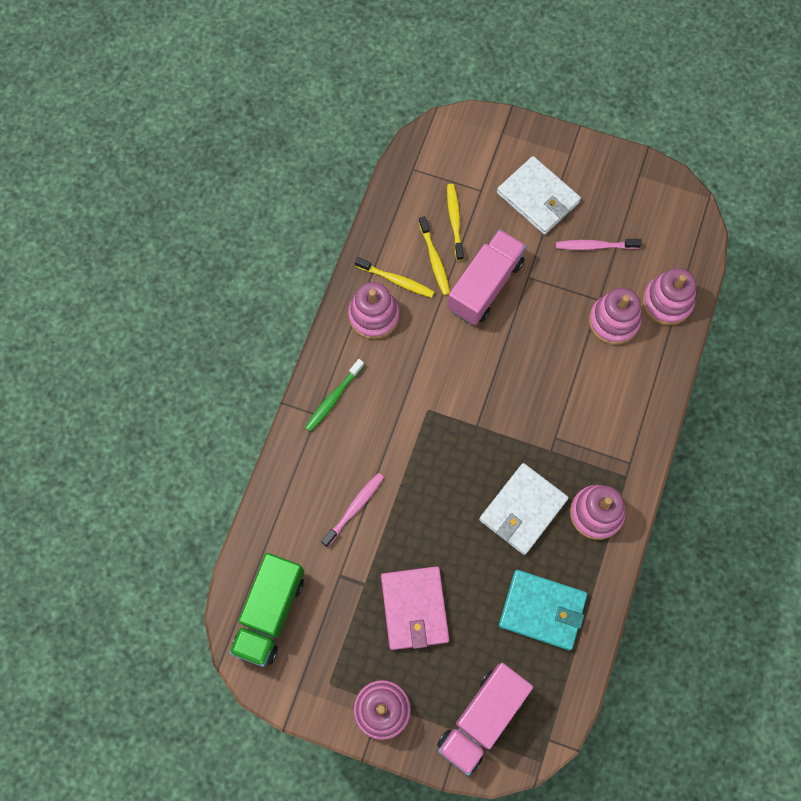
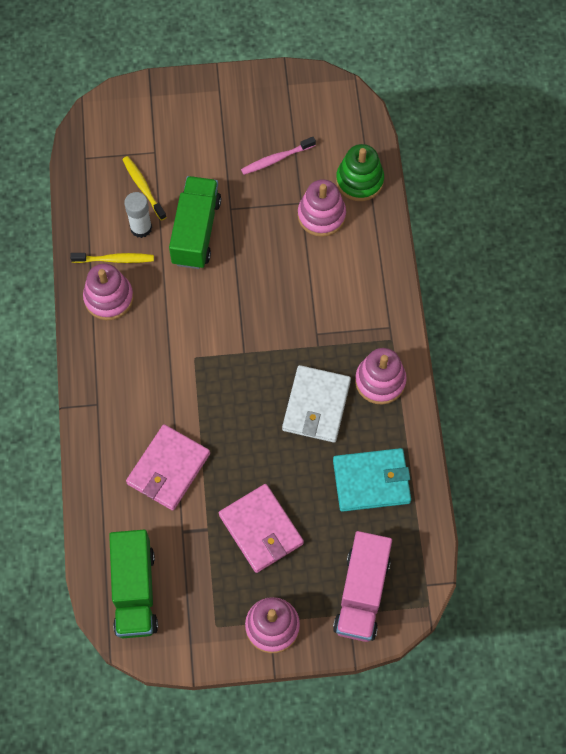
camera: 25 degrees left, 5 degrees down
(333, 398) = (105, 384): green toothbrush -> none
(354, 508) = (168, 469): pink toothbrush -> pink wallet
(434, 260) = (141, 228): yellow toothbrush -> white glue stick
(485, 285) = (196, 231): pink truck -> green truck
(538, 198) = (208, 138): white wallet -> none
(667, 302) = (359, 180): pink stacking toy -> green stacking toy

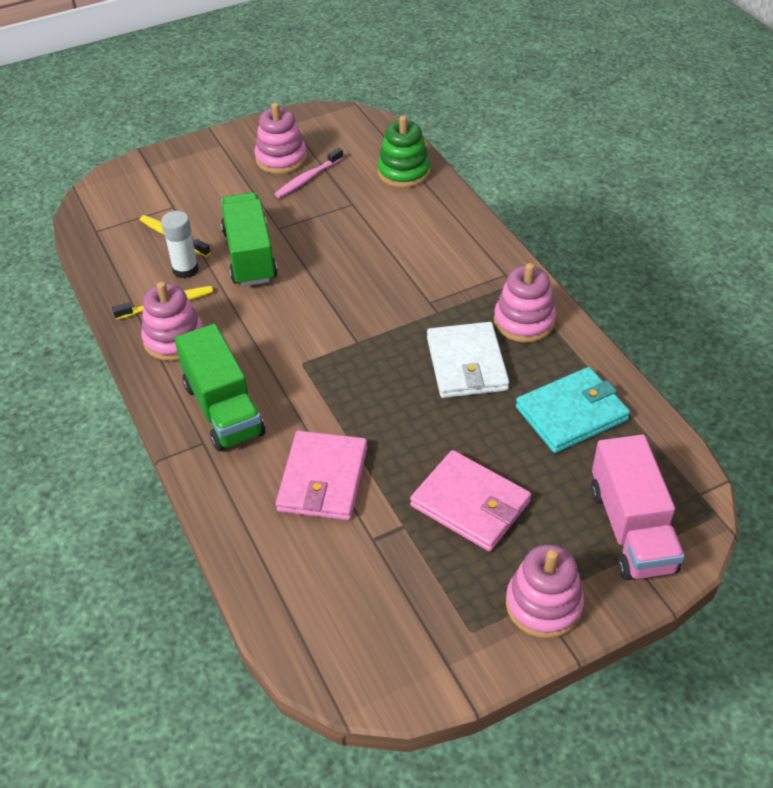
camera: 20 degrees left, 20 degrees down
(135, 591) = (342, 628): green truck -> green truck (223, 409)
(321, 215) = (379, 207): pink stacking toy -> pink stacking toy (281, 159)

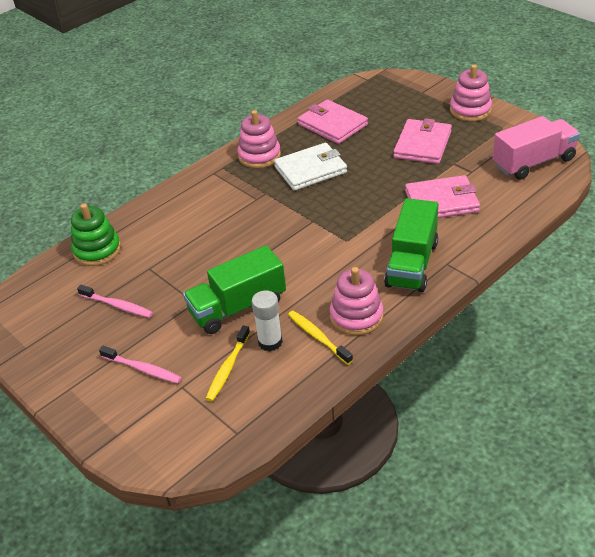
camera: 105 degrees left, 5 degrees down
(212, 186) = (143, 369): none -> pink toothbrush
(223, 409) = (412, 264): green truck -> green truck turned 150 degrees clockwise
(281, 159) = (88, 334): pink stacking toy -> none
(571, 413) = (332, 125): turquoise wallet -> pink wallet
(631, 529) = (404, 94): pink truck -> pink truck (533, 162)

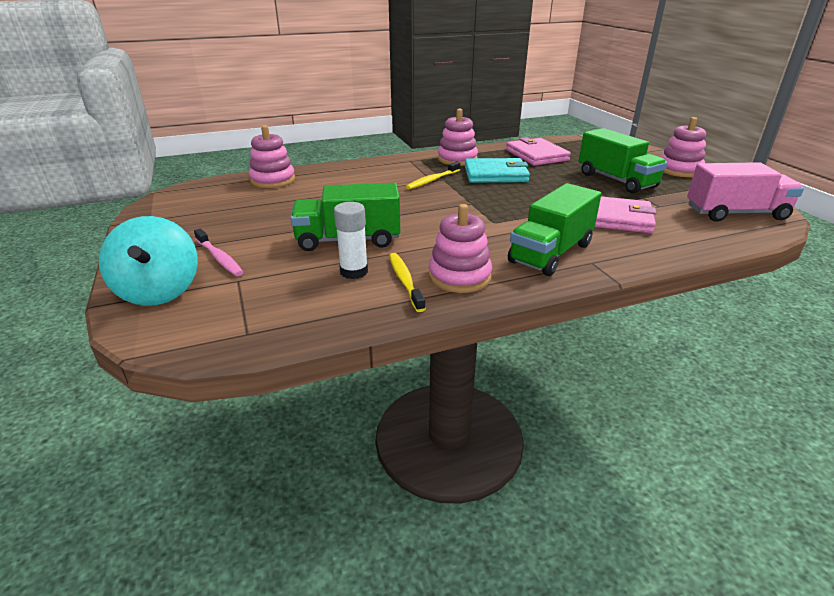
camera: 20 degrees right, 10 degrees down
(97, 250) = (273, 180): green stacking toy -> pink stacking toy
(117, 305) = (249, 213): pink toothbrush -> none
(127, 423) = (159, 291): none -> turquoise spinning top
(228, 368) = (294, 279): yellow toothbrush -> yellow toothbrush (432, 180)
(310, 170) = (495, 174): white wallet -> turquoise wallet
(422, 144) = (616, 180): pink wallet -> green truck

